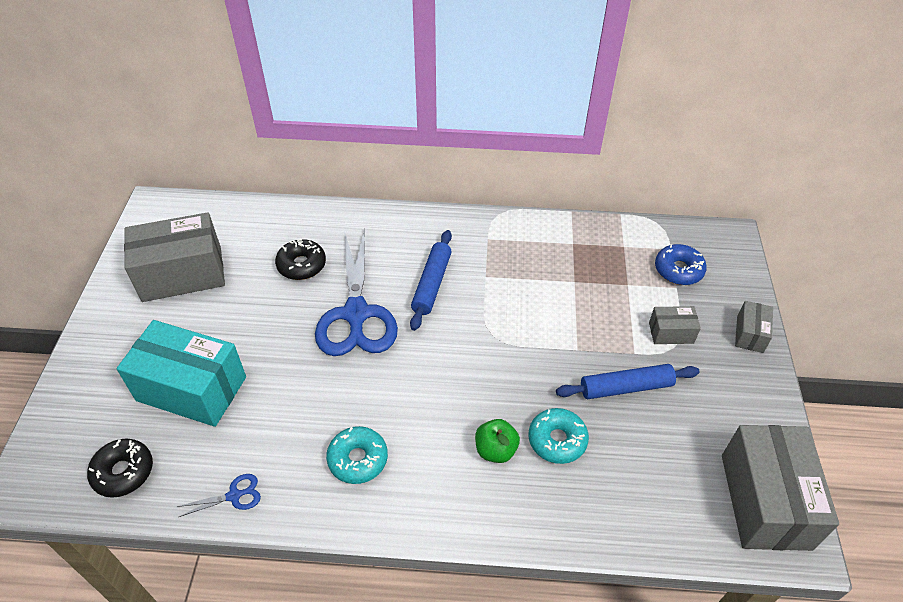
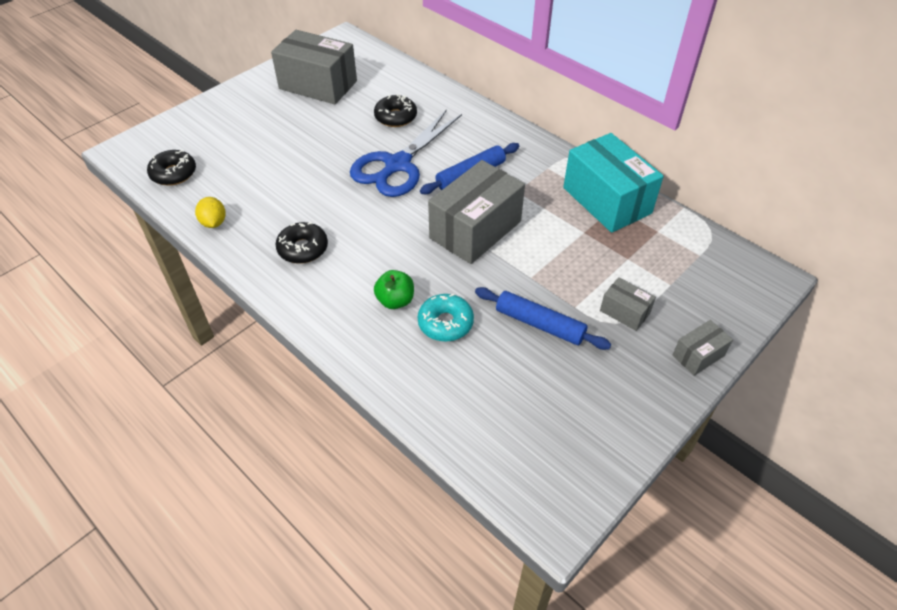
camera: 40 degrees right, 0 degrees up
(191, 388) = (254, 151): turquoise box -> turquoise box (607, 200)
(234, 496) = (214, 222): blue scissors -> yellow lemon
(358, 459) = (303, 249): turquoise donut -> black donut
(678, 270) = (688, 274): blue donut -> none
(765, 501) = (562, 472): grey box -> grey box (475, 230)

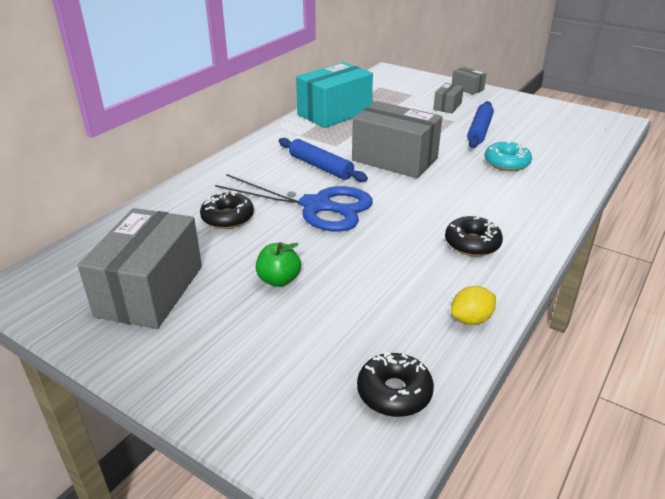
camera: 100 degrees left, 15 degrees down
(395, 301) = (501, 186): green apple -> green apple (279, 280)

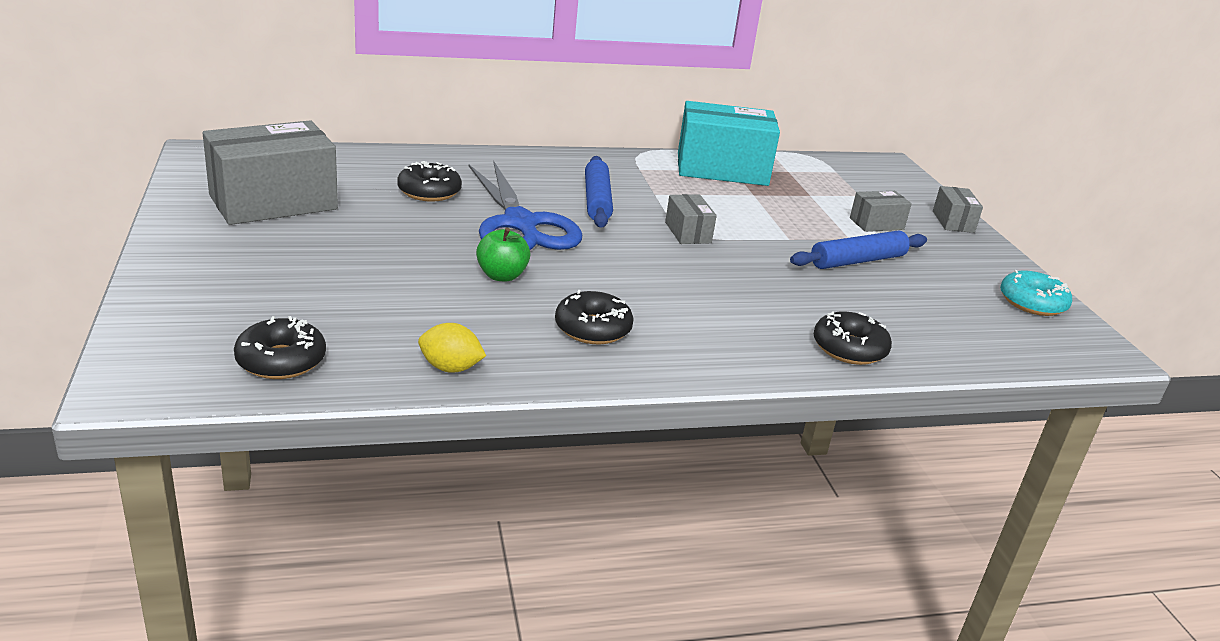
camera: 40 degrees right, 5 degrees down
(279, 280) = (370, 249): green apple -> green apple (502, 276)
(395, 159) = (688, 232): grey box -> grey box, size x0.47
(506, 163) = (812, 300): turquoise donut -> turquoise donut (1032, 303)
(564, 178) = (849, 348): none -> black donut

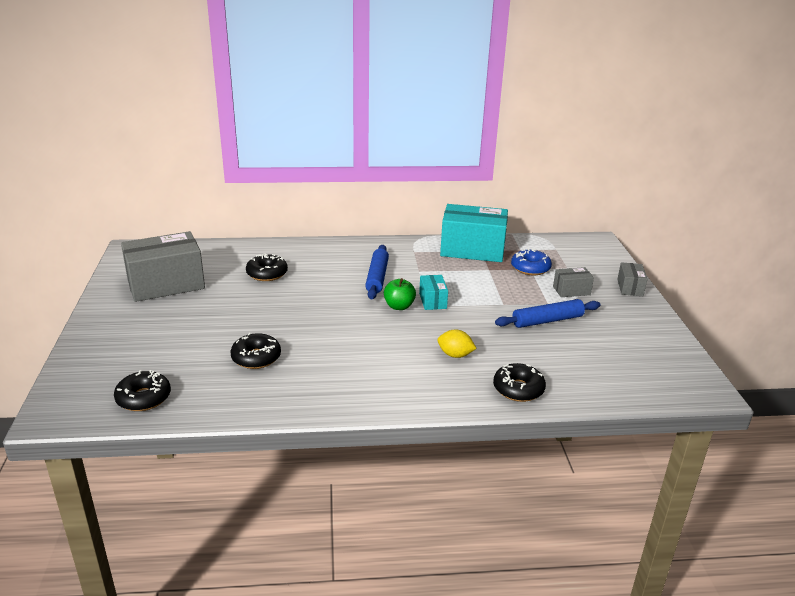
camera: 10 degrees right, 0 degrees up
(450, 368) = (246, 403): yellow lemon -> yellow lemon (455, 355)
(502, 276) = (297, 336): green apple -> green apple (399, 306)
(520, 224) = (320, 297): blue scissors -> none
(593, 328) = (346, 374): black donut -> black donut (256, 358)
(688, 232) = (433, 301): grey box -> turquoise box
(810, 194) = (530, 268): none -> blue donut
(1032, 303) = (667, 352): turquoise donut -> none

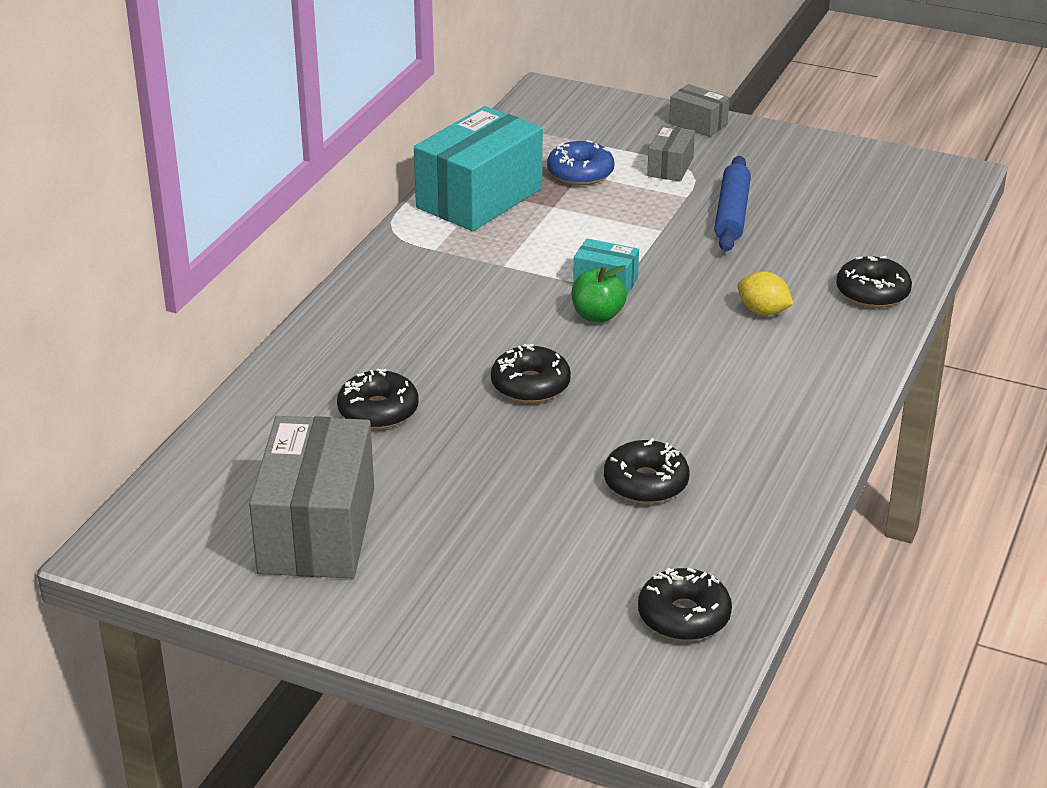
camera: 60 degrees left, 5 degrees up
(319, 304) = (530, 385): none -> black donut
(377, 277) = (490, 308): blue rolling pin -> none
(455, 355) = (763, 311): yellow lemon -> yellow lemon turned 75 degrees clockwise

